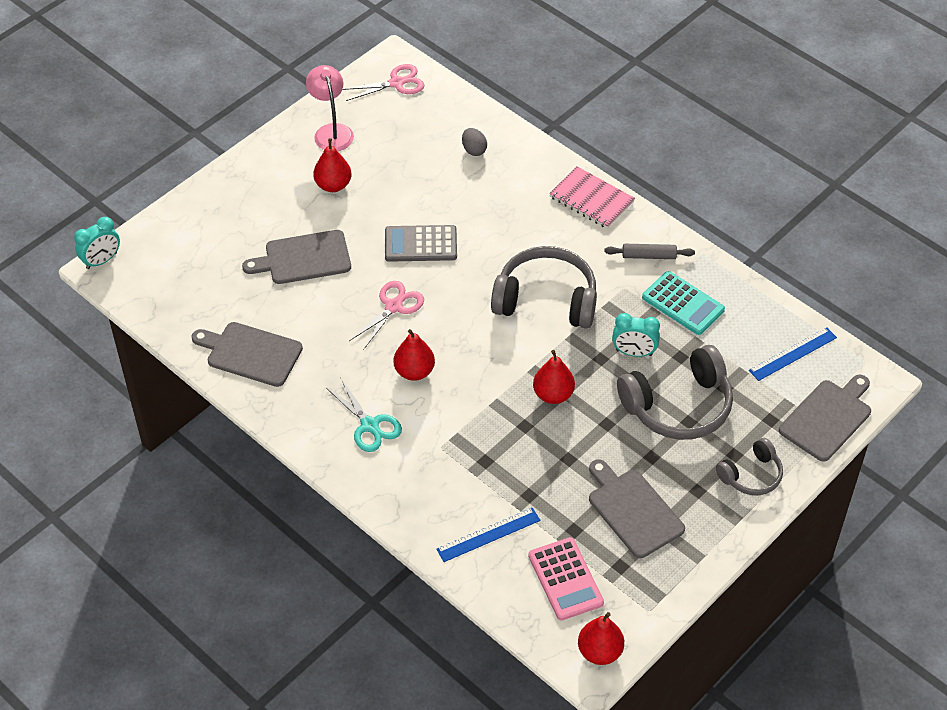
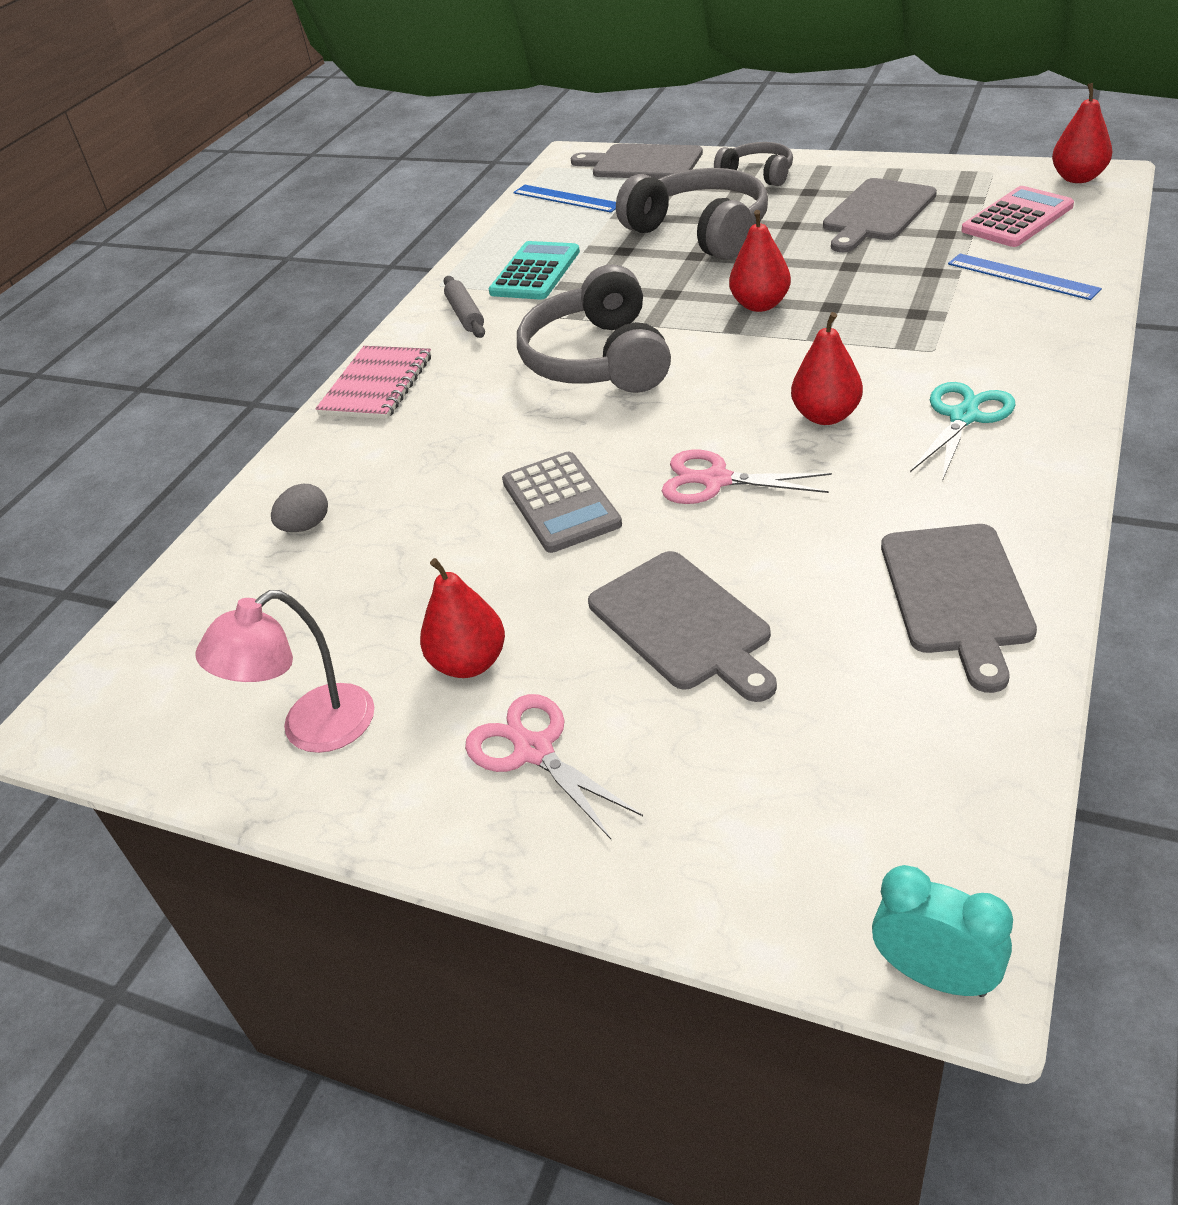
camera: 105 degrees left, 10 degrees down
(397, 83) = (137, 689): pink scissors -> pink scissors (533, 750)
(634, 352) = (642, 277): turquoise clock -> none

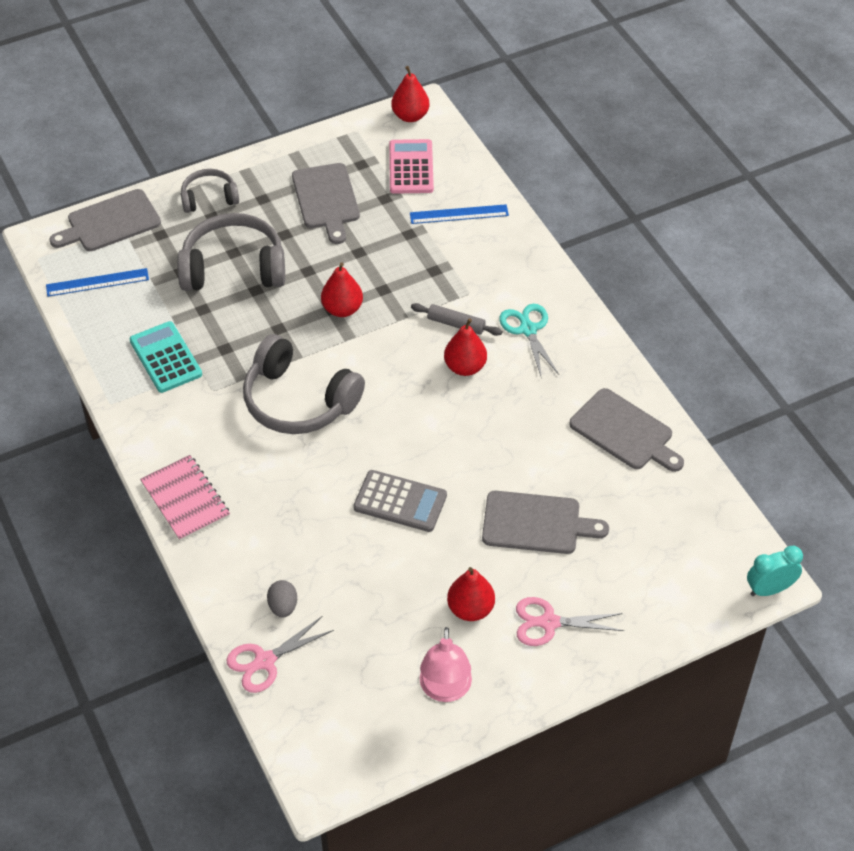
camera: 55 degrees left, 10 degrees up
(465, 315) = (166, 416): grey rolling pin -> grey rolling pin (456, 324)
(715, 480) = (458, 439): pink scissors -> pink scissors (264, 661)

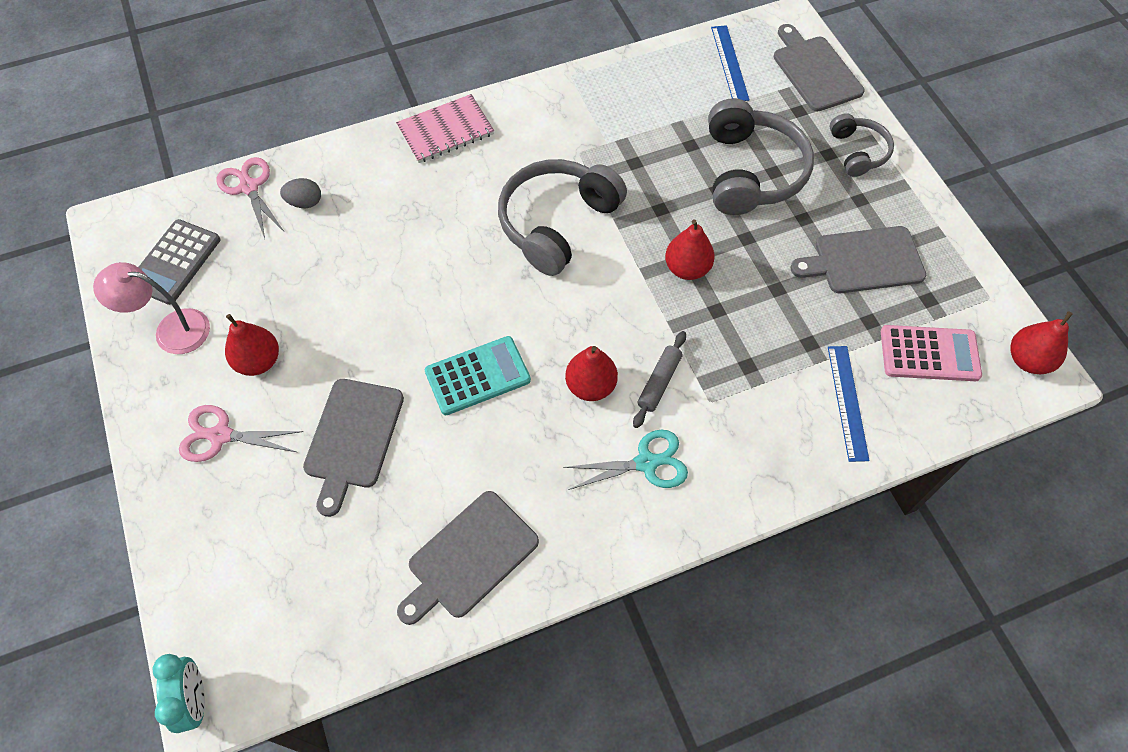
camera: 95 degrees right, 10 degrees up
(165, 358) = (625, 116): turquoise calculator -> turquoise calculator (477, 376)
(400, 502) = (409, 307): grey calculator -> grey calculator (175, 262)
(549, 623) = (220, 435): pink scissors -> pink scissors turned 90 degrees counterclockwise

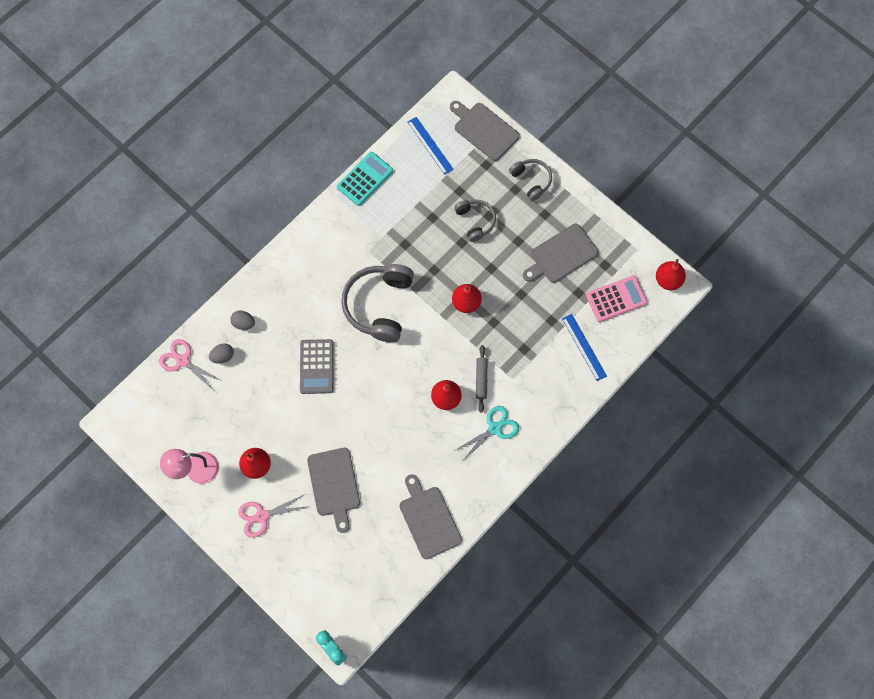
camera: 25 degrees left, 10 degrees up
(175, 262) = (169, 428): grey calculator -> grey calculator (317, 366)
(358, 174) = (244, 323): none -> grey egg
(445, 131) = (280, 270): pink notebook -> none
(469, 557) = (429, 519): grey cutting board -> grey cutting board turned 135 degrees clockwise
(477, 376) = (382, 420): turquoise calculator -> turquoise calculator (365, 179)
(751, 172) = (475, 221): grey headphones -> grey headphones, size x0.56

